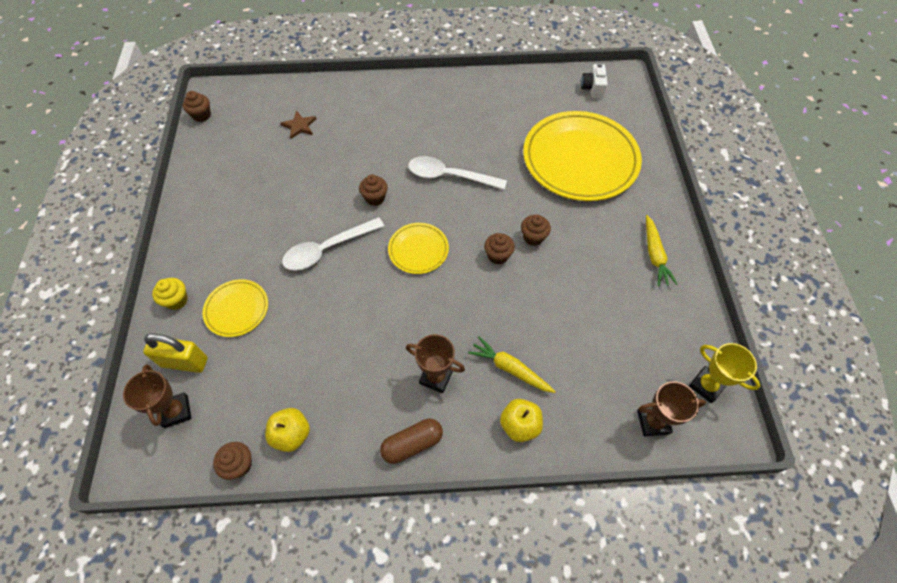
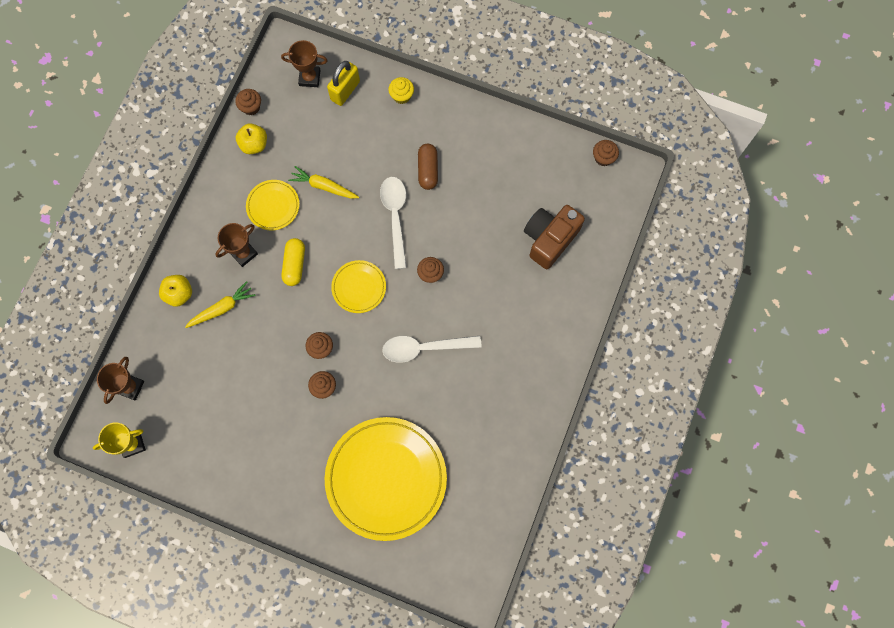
camera: 115 degrees right, 15 degrees up
(237, 309) = (372, 135): yellow plate -> yellow plate (273, 206)
(299, 126) = (549, 239): brown star -> brown camera
(412, 444) = (205, 217): brown capsule -> brown capsule (428, 170)
(423, 319) = (294, 265): none -> yellow capsule
(449, 176) = (424, 348): white spoon -> white spoon turned 135 degrees counterclockwise
(592, 88) = (471, 549): white camera -> none
(654, 255) = (255, 480): yellow carrot -> yellow carrot (324, 186)

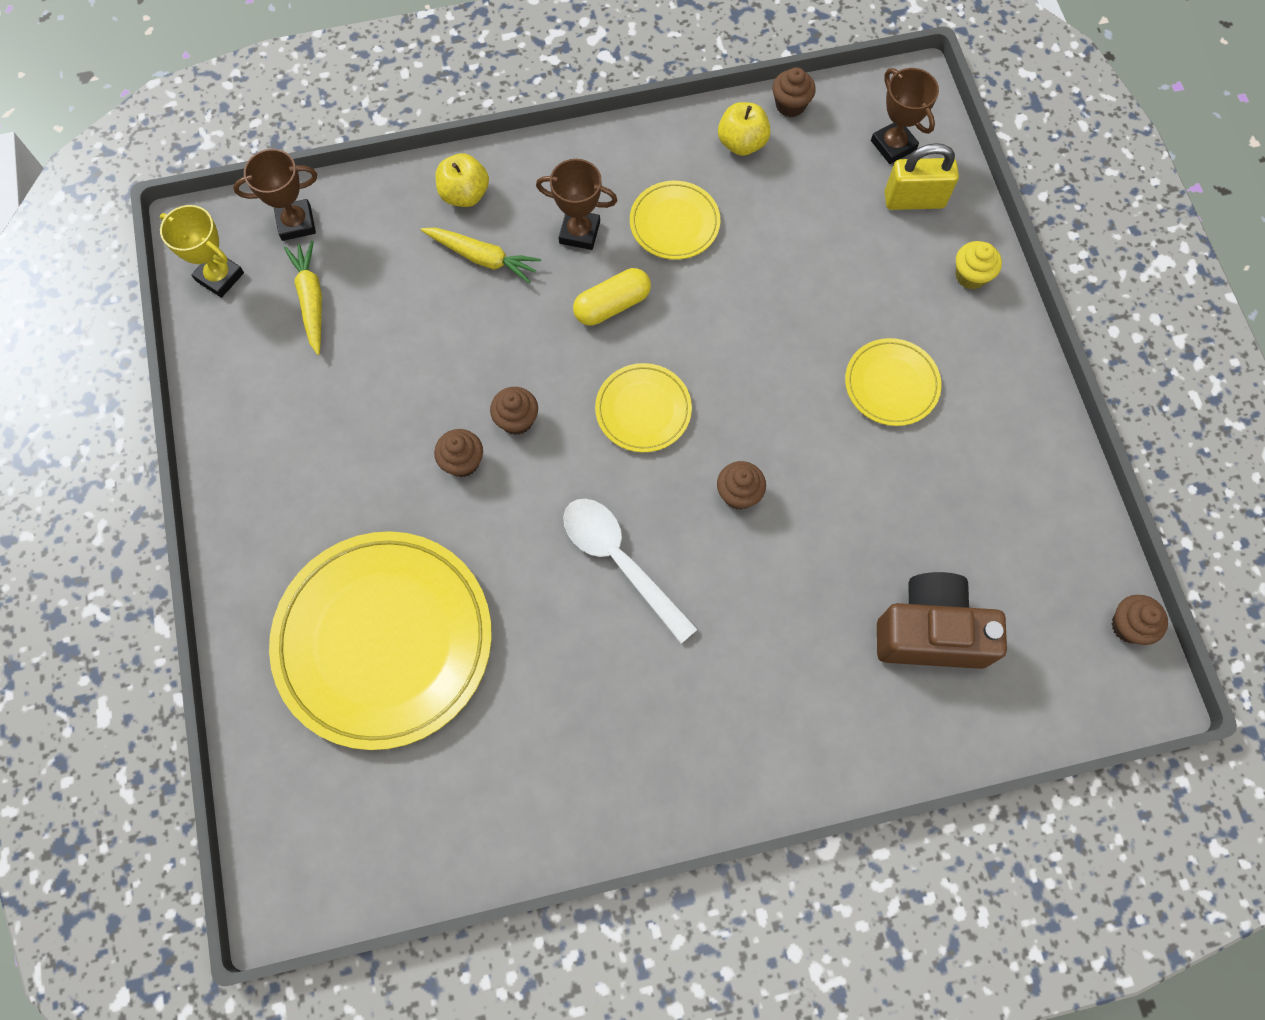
camera: 55 degrees right, 5 degrees down
(324, 186) = (754, 266): yellow carrot -> yellow carrot (311, 300)
(395, 217) = (785, 388): white spoon -> none
(428, 170) = (891, 384): brown capsule -> yellow plate

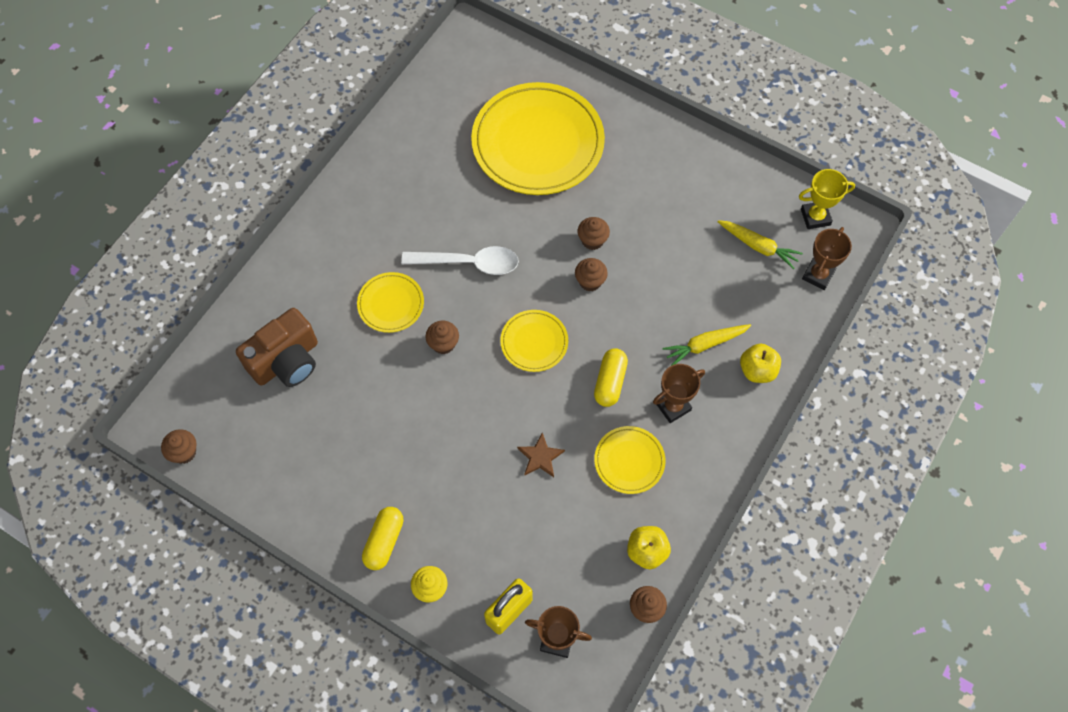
camera: 135 degrees right, 5 degrees down
(754, 297) = (540, 457): none -> brown star
(891, 384) = (417, 475): yellow plate -> yellow plate (391, 304)
(980, 352) = (384, 541): none -> yellow capsule

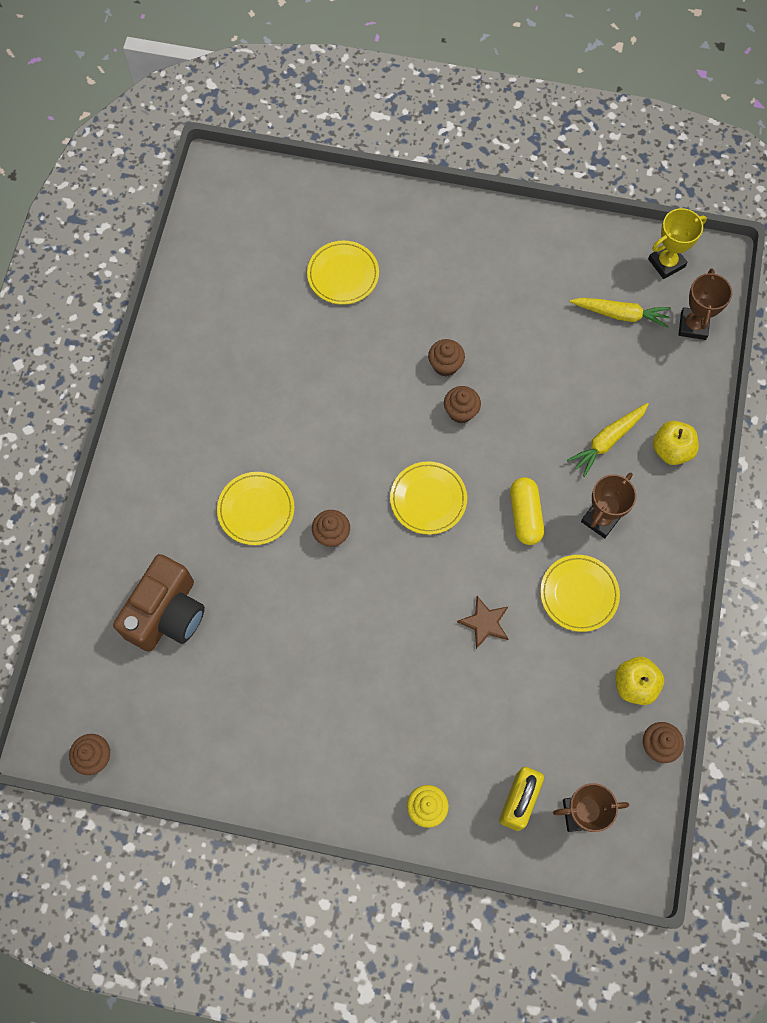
camera: 20 degrees left, 5 degrees up
(384, 541) = (356, 775): yellow capsule -> none
(469, 263) = (322, 435): white spoon -> none
(537, 143) = (343, 275): yellow plate -> yellow plate, size x0.47

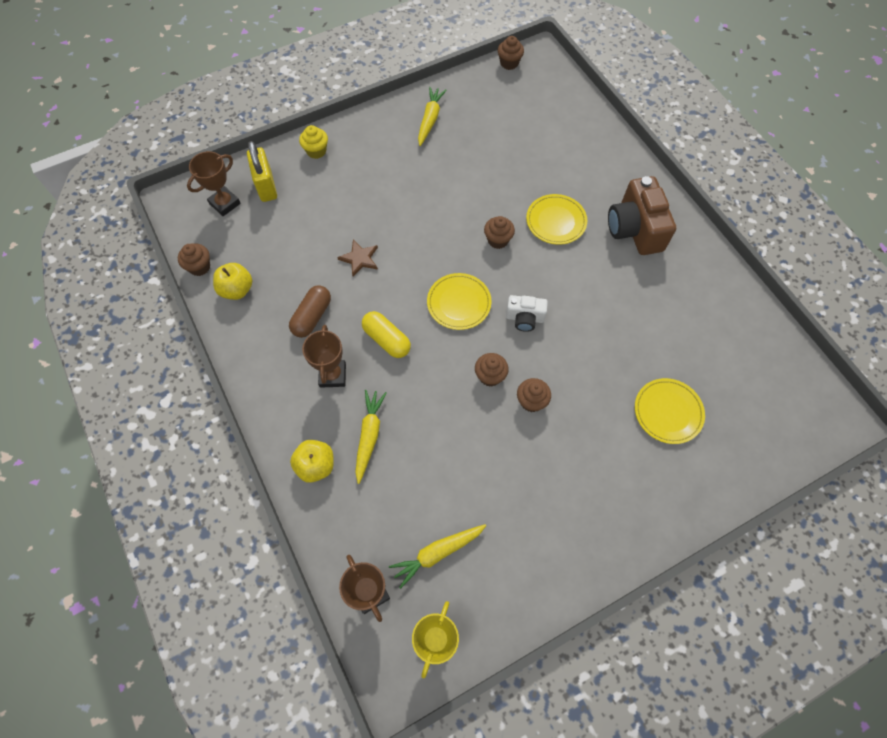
camera: 140 degrees right, 5 degrees down
(167, 614) = (545, 139): brown camera -> brown camera (635, 229)
(262, 747) = (430, 120): none -> yellow carrot
(382, 438) = (524, 318): none -> white camera
(579, 594) = (312, 317): yellow plate -> brown capsule

